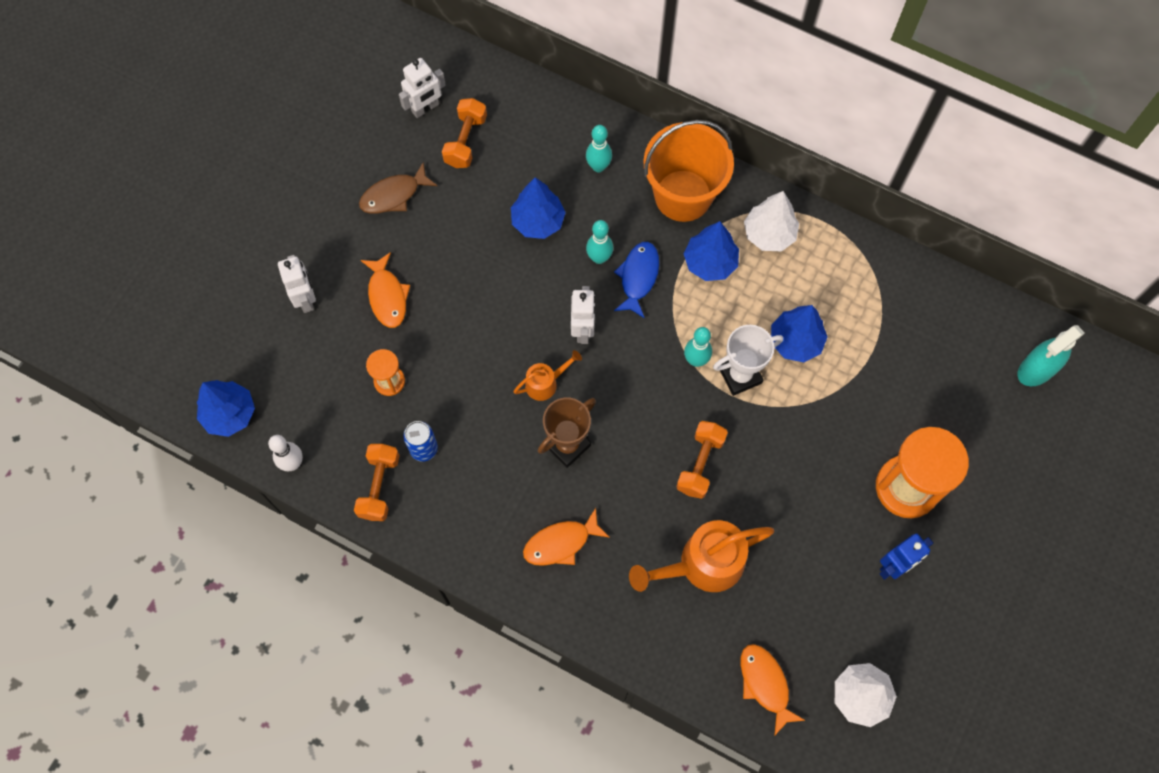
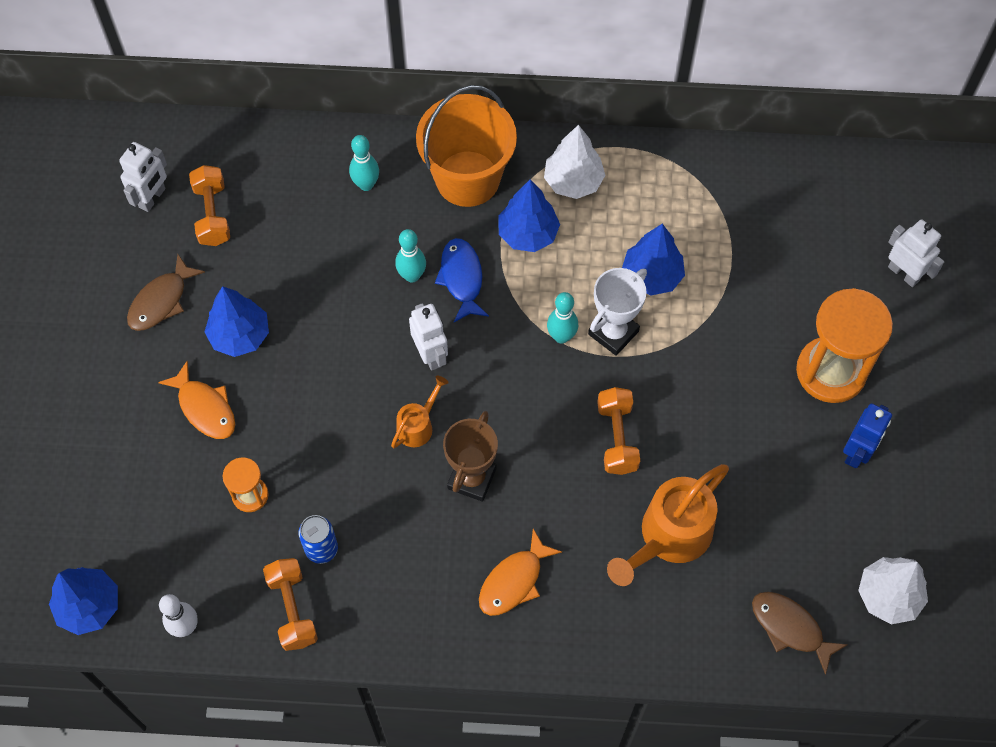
camera: 25 degrees left, 5 degrees down
(306, 299) = (116, 448): white robot -> white robot (904, 273)
(538, 221) = (329, 265): blue tree -> blue tree (240, 335)
(765, 684) = (790, 628): orange fish -> brown fish
(1036, 369) = (896, 205): turquoise spray bottle -> none

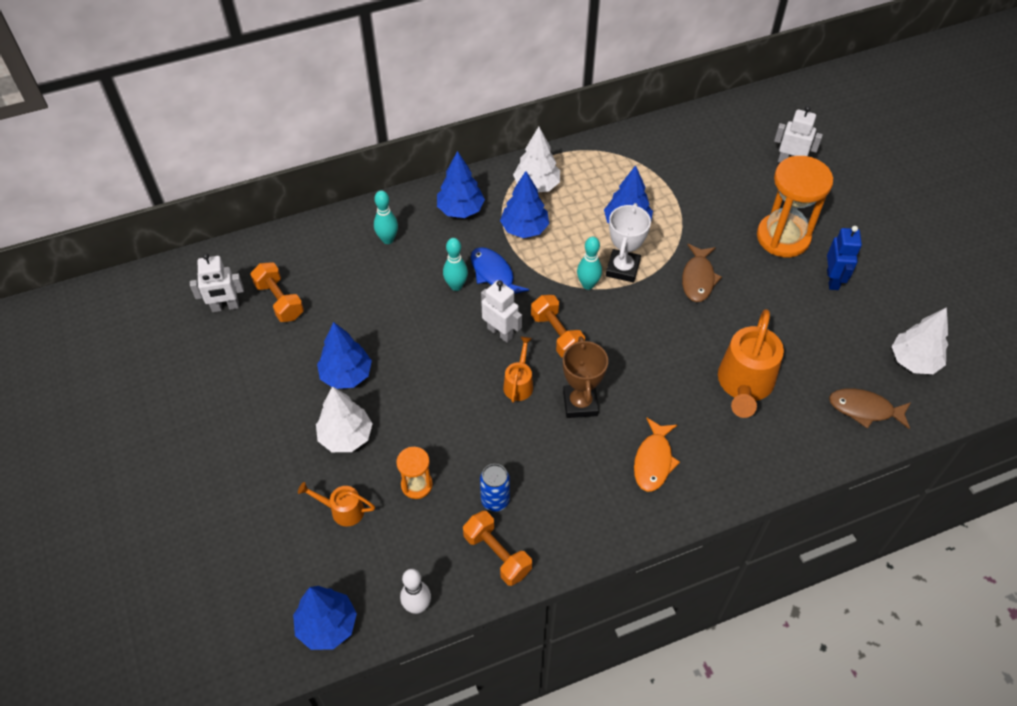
camera: 25 degrees left, 10 degrees down
(152, 198) = (225, 307): white robot -> white robot turned 75 degrees clockwise
(161, 301) = (270, 375): brown fish -> brown fish (698, 279)
(162, 489) = (342, 510): none -> orange watering can
(205, 408) = (346, 437): orange fish -> white tree
(467, 178) = (460, 210): orange bucket -> blue tree
(617, 438) = (667, 335): orange dumbbell -> orange dumbbell (556, 334)

